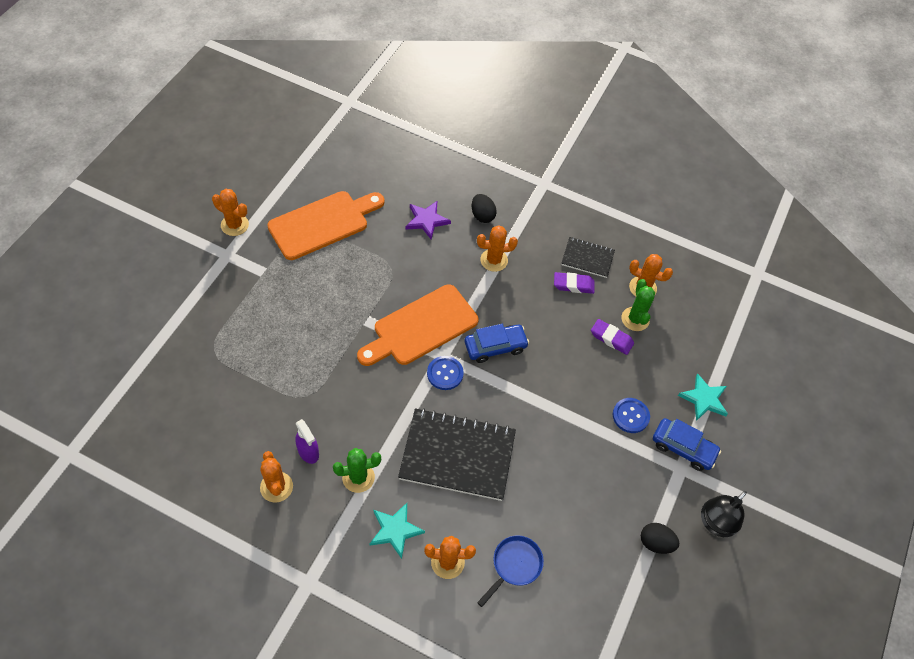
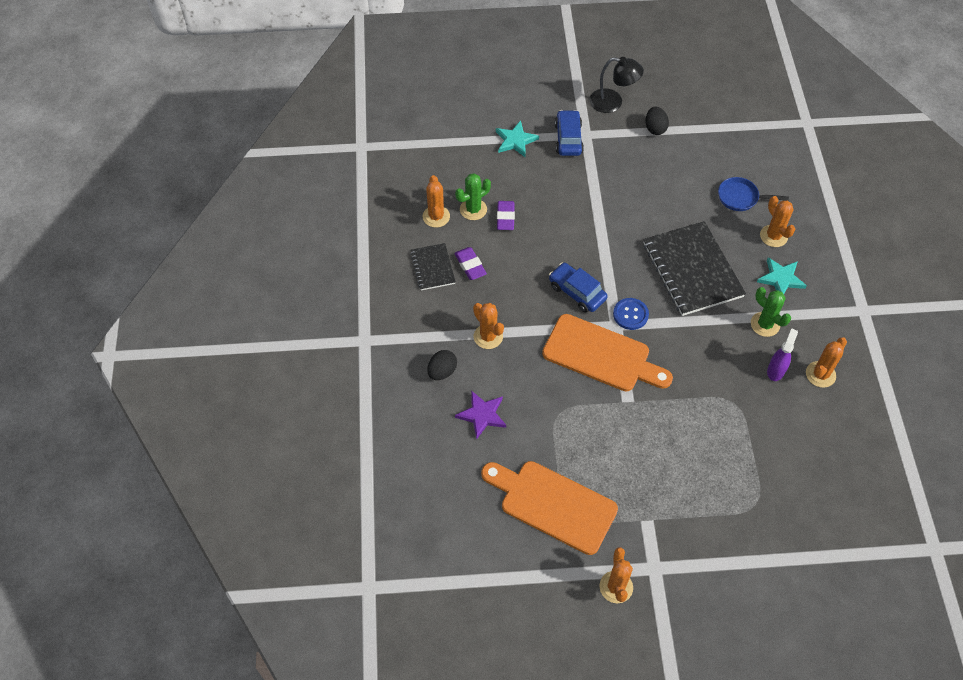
camera: 115 degrees left, 0 degrees up
(630, 416) = (567, 178): blue button -> none

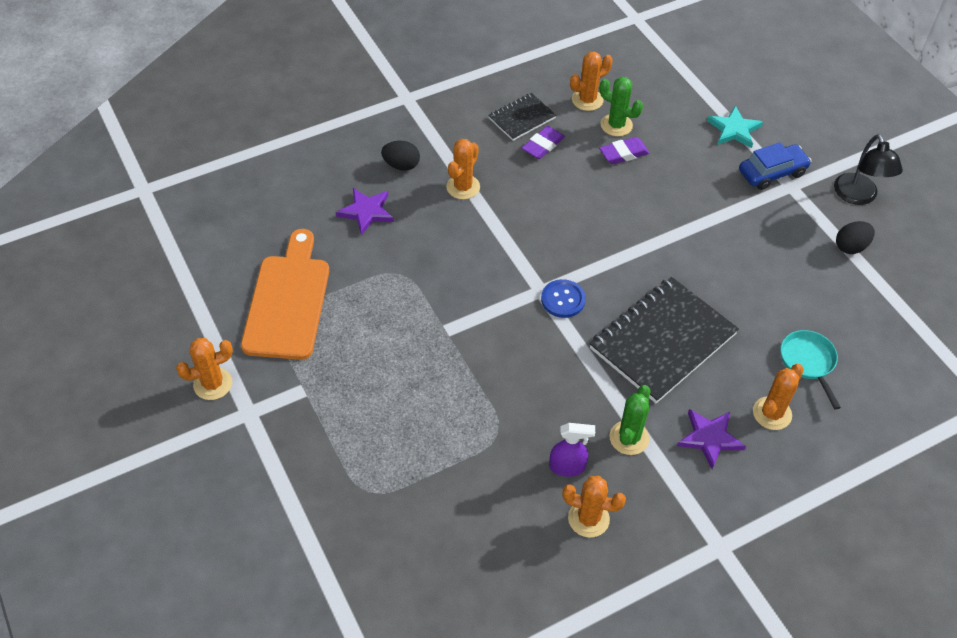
camera: 65 degrees right, 5 degrees down
(577, 292) = (564, 243): blue car -> none
(601, 355) = (493, 289): orange cutting board -> none
(741, 197) = (808, 362): blue pan -> turquoise pan
(781, 279) = (709, 438): turquoise star -> purple star

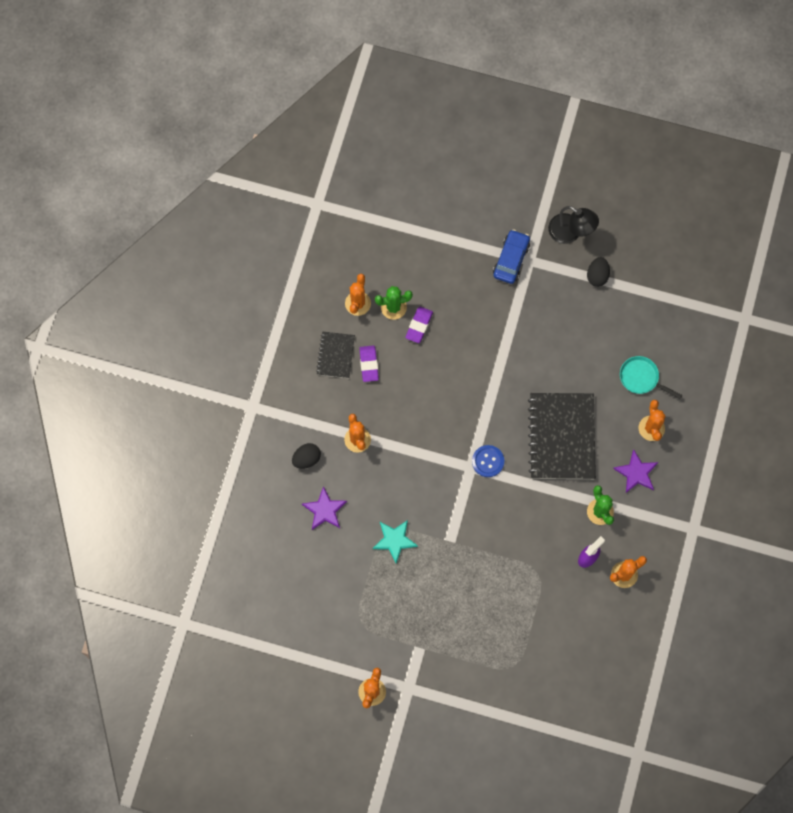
camera: 45 degrees left, 20 degrees up
(288, 301) = (351, 608): orange cutting board -> none
(734, 130) = (461, 245): turquoise star -> turquoise star (394, 540)

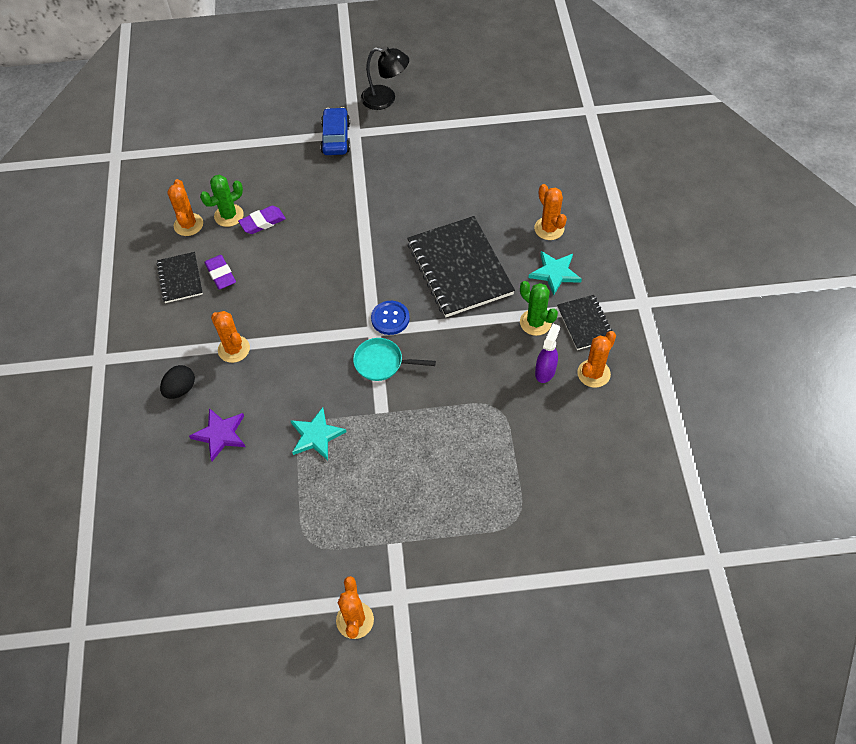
camera: 20 degrees left, 15 degrees down
(419, 326) = (262, 222): purple eraser -> purple eraser turned 60 degrees clockwise
(597, 276) = (428, 123): black egg -> none
(636, 473) = (555, 273): purple star -> turquoise star
(638, 528) = (585, 323): none -> black notebook
(641, 378) = (516, 190): turquoise pan -> turquoise pan (382, 363)

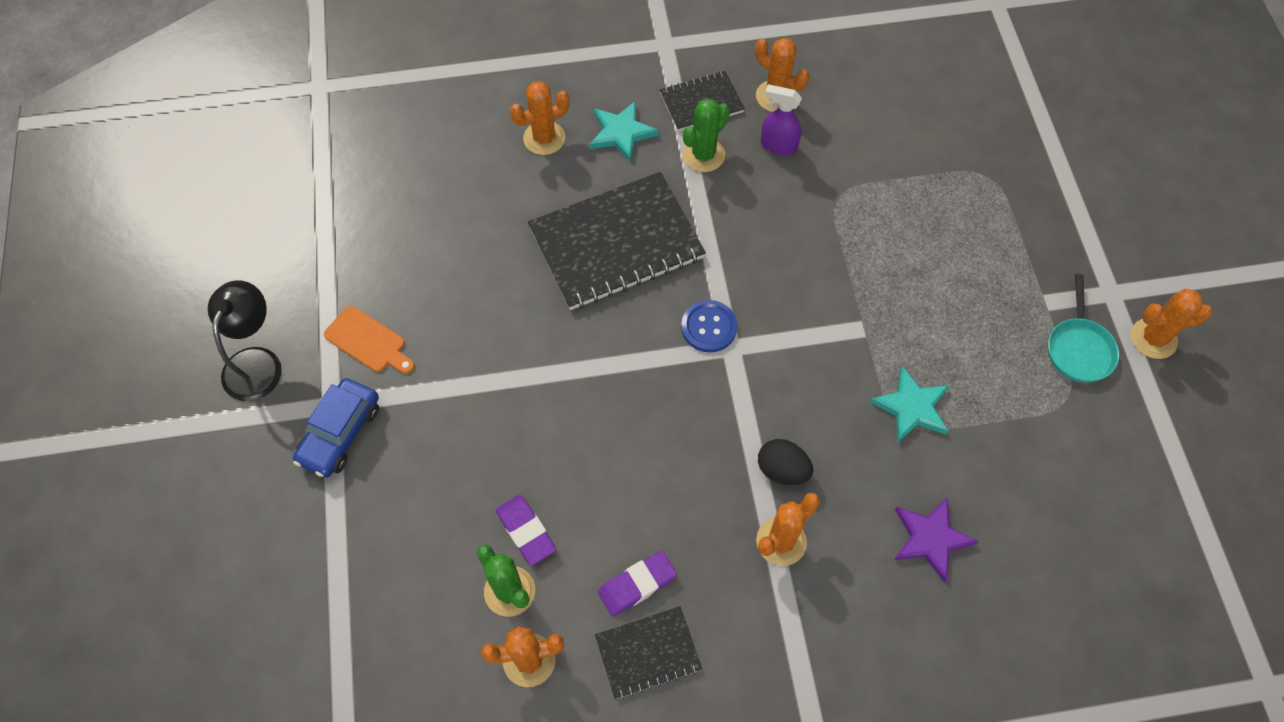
camera: 95 degrees left, 5 degrees up
(180, 389) = (862, 612): black egg -> black egg (782, 470)
(336, 138) = (340, 433): blue car -> blue car turned 60 degrees counterclockwise
(382, 363) = (784, 332): turquoise pan -> turquoise pan (1079, 348)
(394, 146) = (368, 341): none -> orange cutting board

